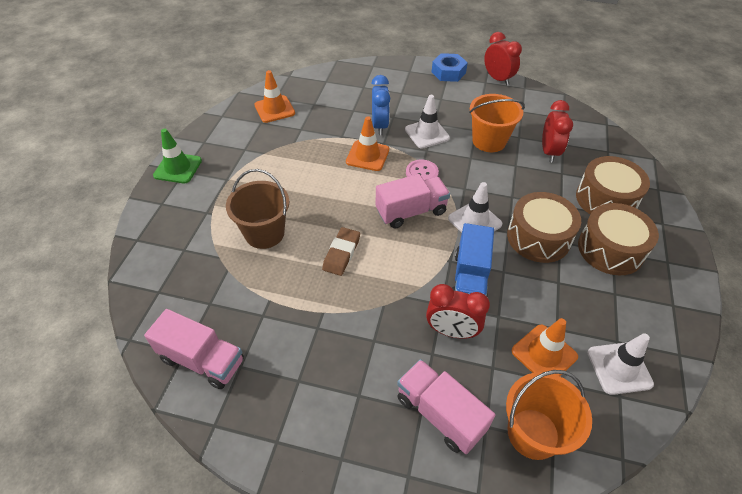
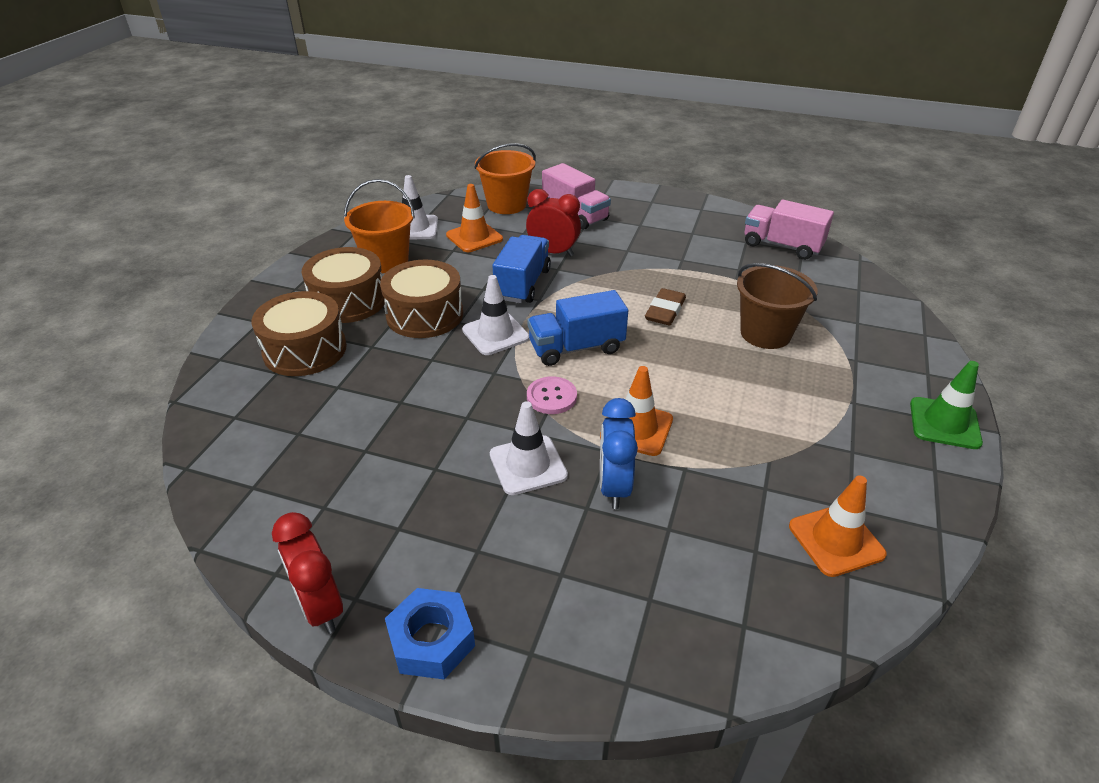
camera: 175 degrees left, 10 degrees down
(411, 212) = (576, 348): pink truck -> blue truck
(489, 141) = (422, 445): orange bucket -> orange bucket (386, 261)
(549, 152) = (332, 420): red clock -> none

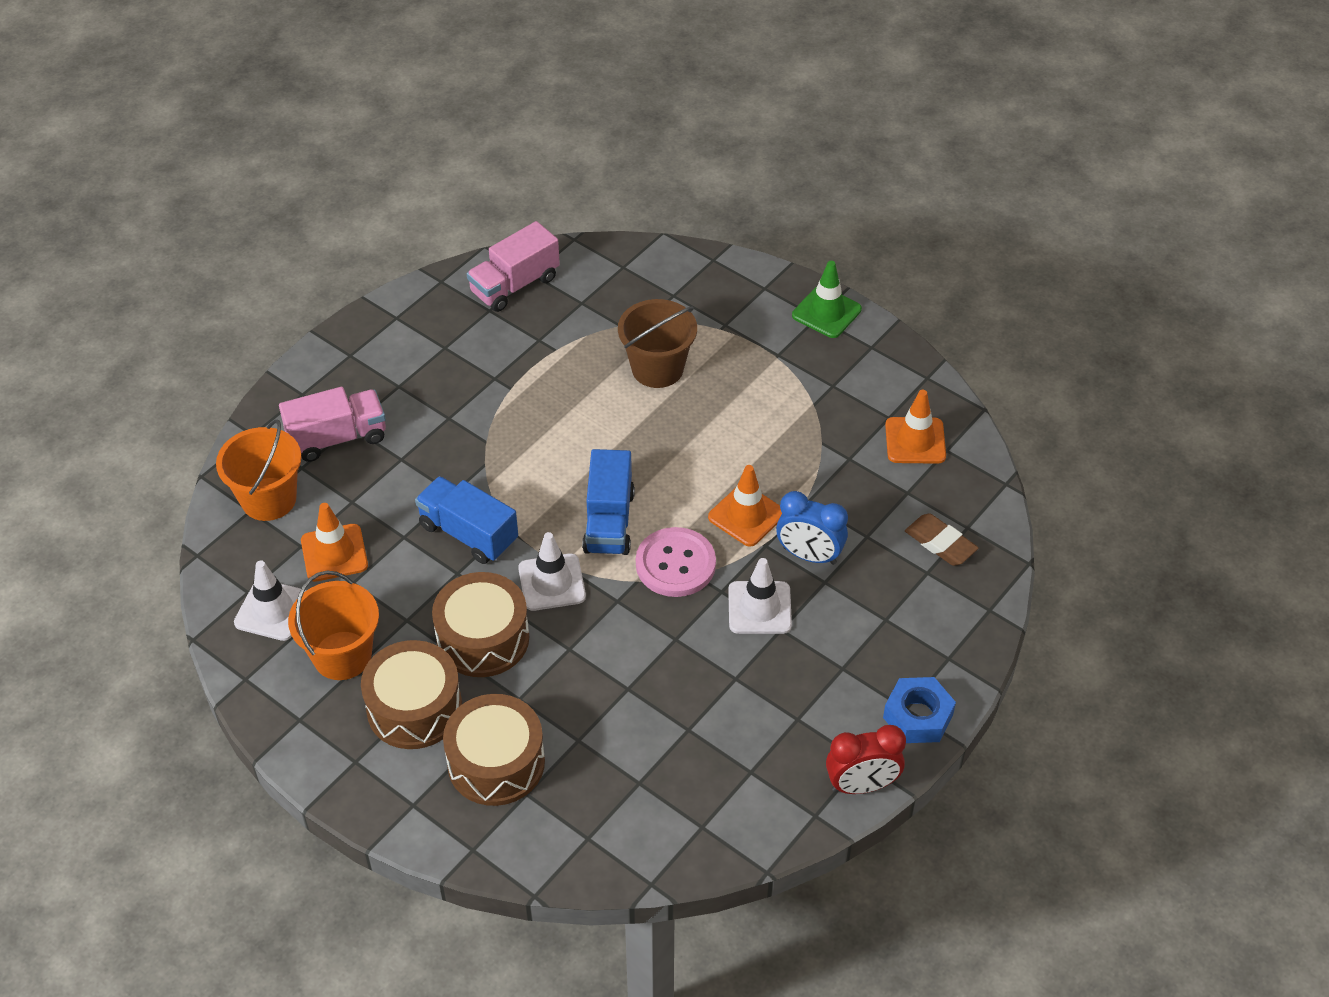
camera: 70 degrees left, 10 degrees up
(551, 397) = (675, 564): pink button -> pink button, size x1.55
(553, 252) = (414, 486): red clock -> none
(665, 311) = (582, 429): brown eraser -> brown eraser (940, 543)

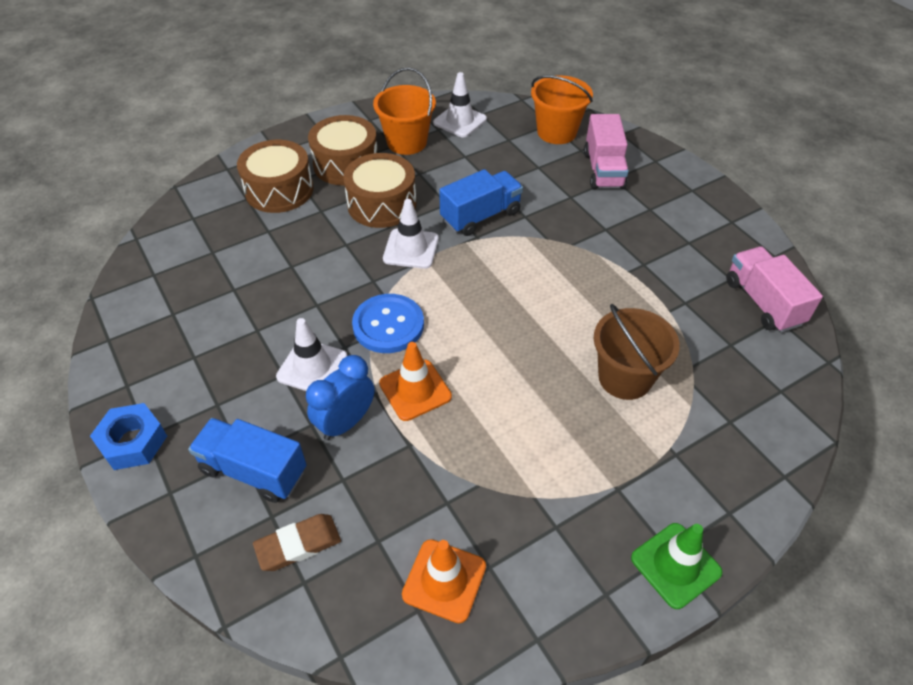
camera: 110 degrees right, 0 degrees up
(334, 553) = (494, 152): orange traffic cone -> none
(609, 522) = (454, 295): blue truck -> blue truck (254, 470)
(675, 564) = (388, 325): pink button -> blue button
(861, 785) = (106, 377): red clock -> none

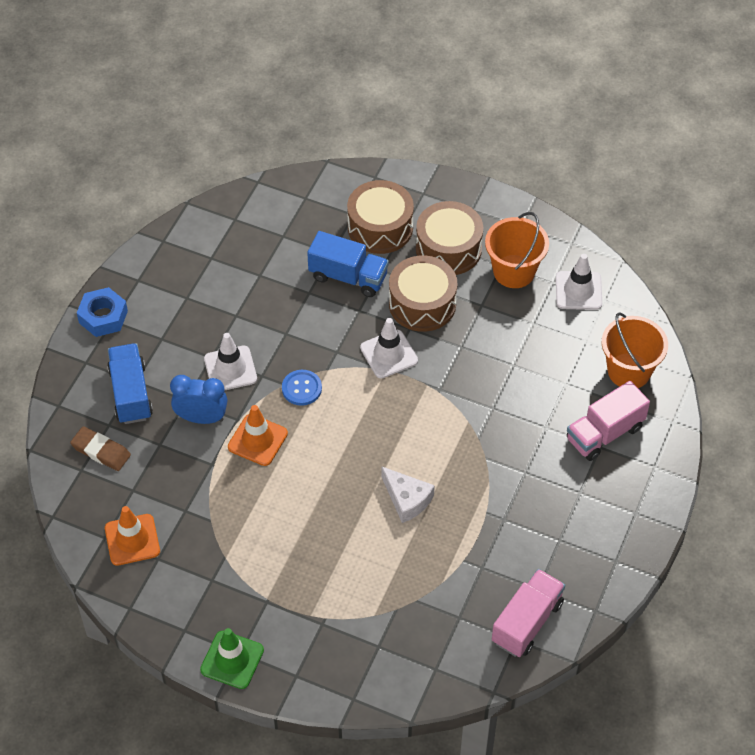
camera: 55 degrees right, 5 degrees up
(388, 325) = (301, 388): blue button -> blue button, size x0.65
(481, 216) = (465, 378): blue truck -> blue truck (348, 277)
(575, 315) = (407, 499): none -> white cheese
(624, 378) = (368, 561): brown bucket -> none

